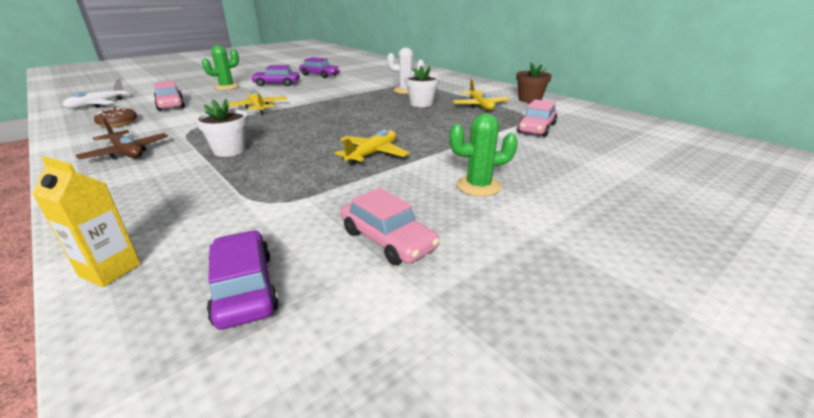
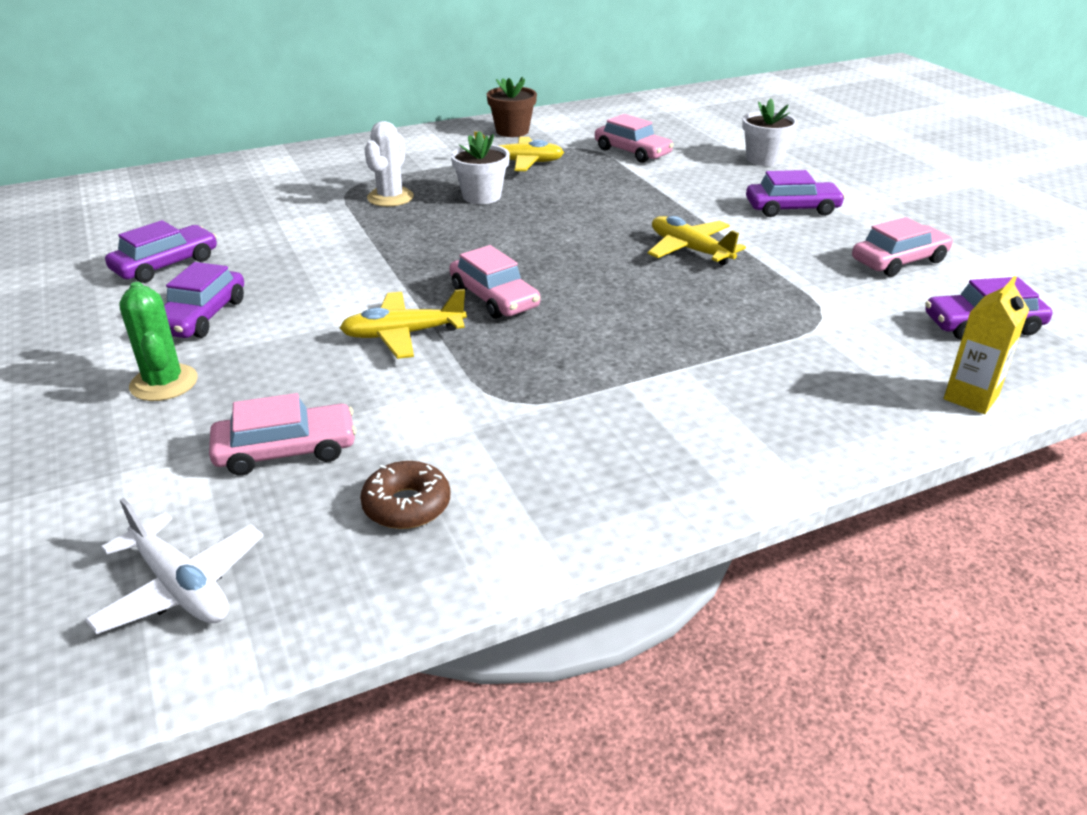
camera: 75 degrees left, 5 degrees up
(127, 152) = (618, 453): brown plane -> none
(230, 150) = (641, 351): white flower pot -> white flower pot (764, 159)
(295, 117) = (494, 298): none -> pink car
(478, 186) = (792, 208): green cactus -> purple car

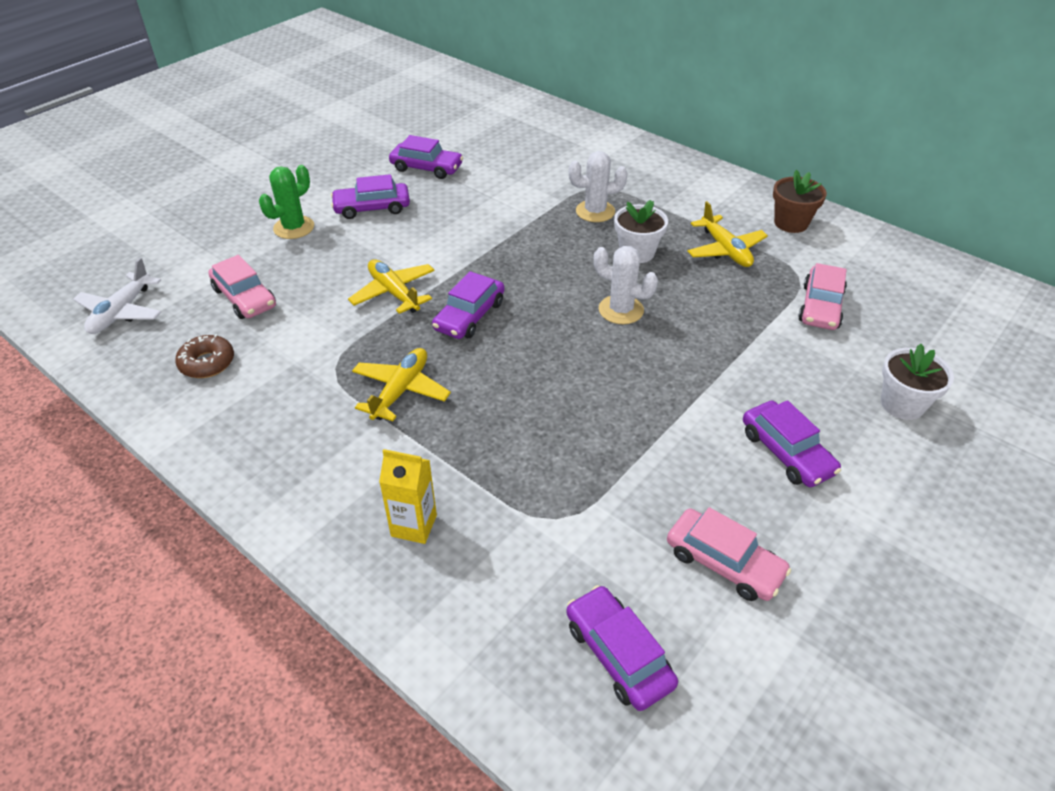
camera: 65 degrees right, 10 degrees up
(494, 298) = (469, 316): pink car -> purple car
(561, 224) = (621, 310): none -> white cactus
(690, 250) = (630, 400): yellow plane -> yellow plane (400, 391)
(971, 397) = (464, 653): yellow carton -> yellow carton (414, 526)

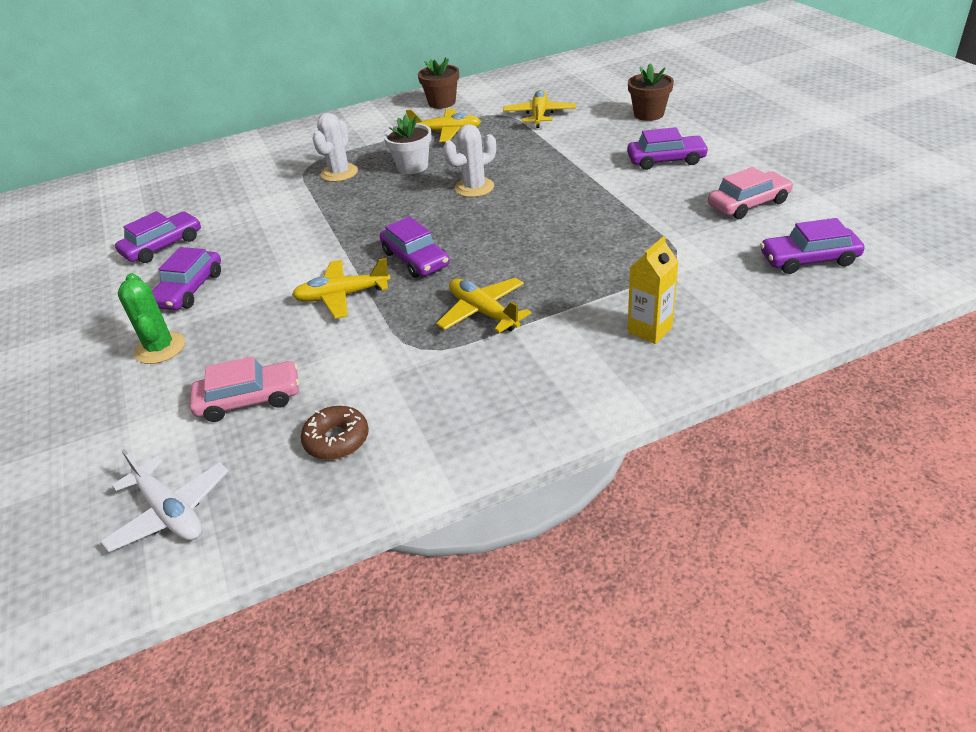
camera: 60 degrees left, 5 degrees down
(820, 307) = (539, 115): pink car -> yellow plane
(902, 404) = (648, 114): white flower pot -> brown flower pot

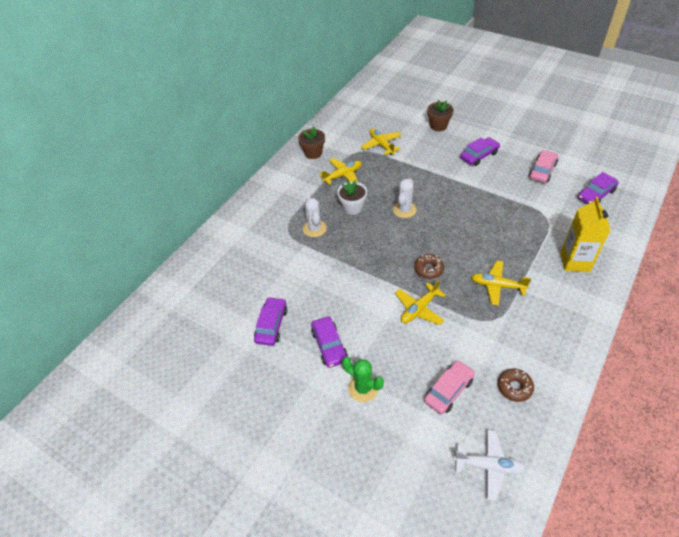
camera: 35 degrees left, 10 degrees up
(415, 259) = (428, 269): purple car -> brown donut
(649, 330) = (575, 262): yellow carton -> yellow carton, size x1.55

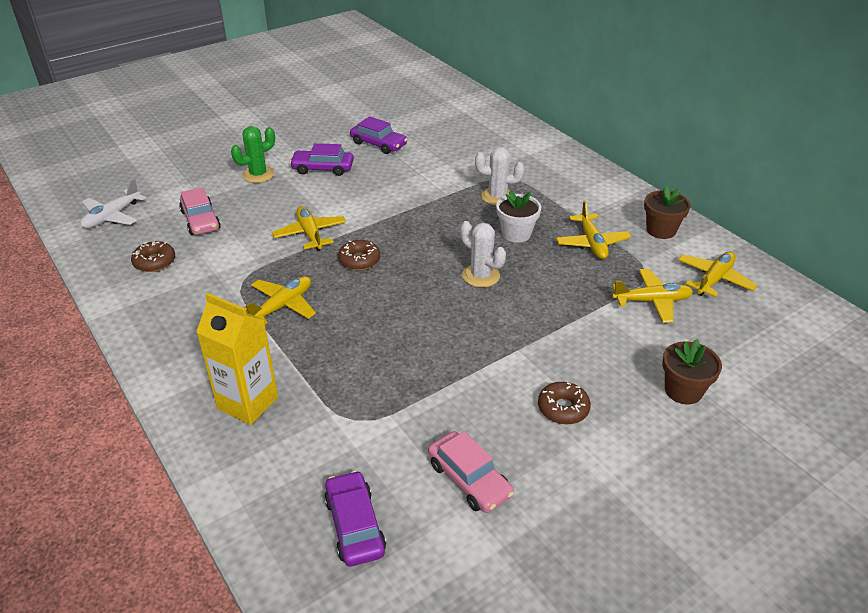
camera: 110 degrees right, 10 degrees down
(349, 129) = (714, 279): none -> yellow plane
(479, 155) = (563, 408): purple car -> brown donut

